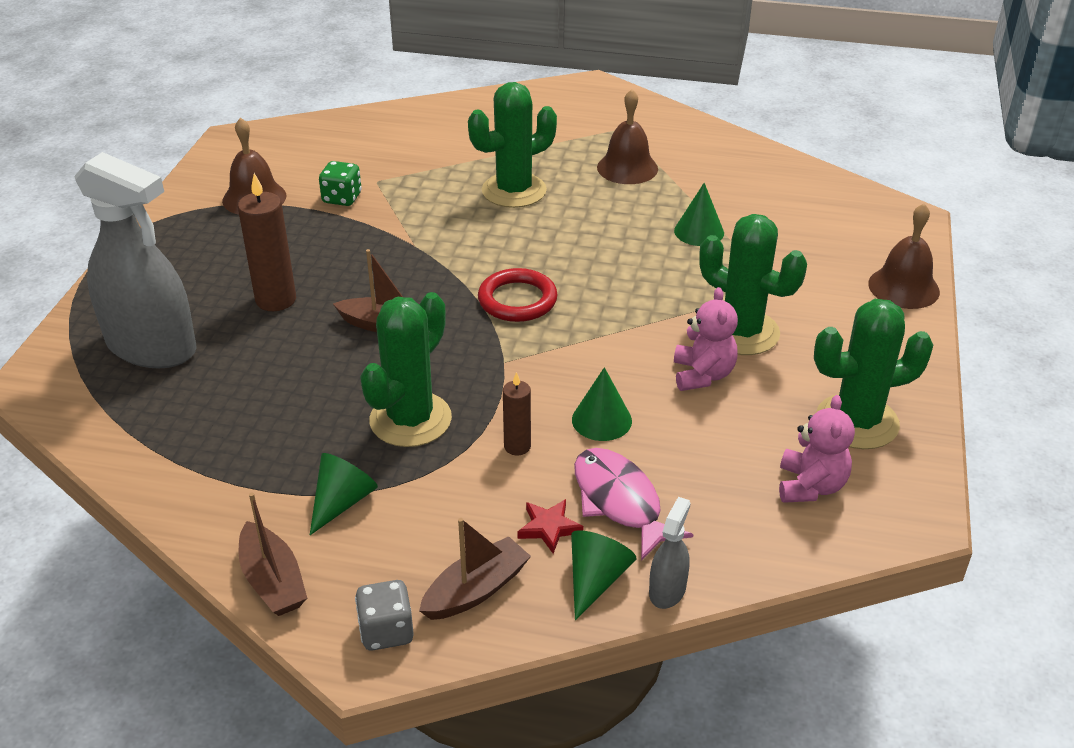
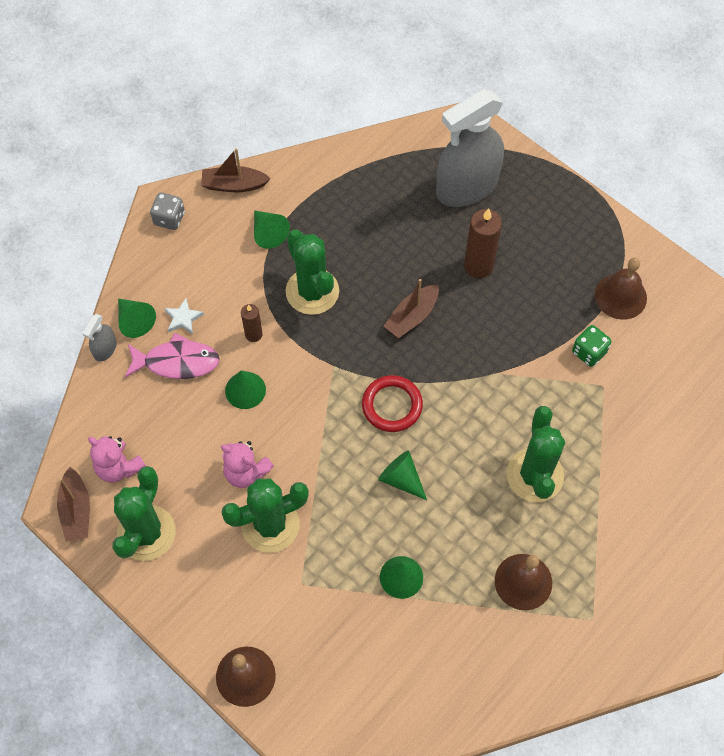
camera: 120 degrees right, 25 degrees up
(476, 590) = (167, 266): brown boat -> brown boat (76, 510)
(549, 528) = (183, 318): red star -> white star
(597, 265) = (401, 479): none -> green cone
(667, 590) = (105, 349): grey spray bottle -> grey spray bottle turned 60 degrees clockwise

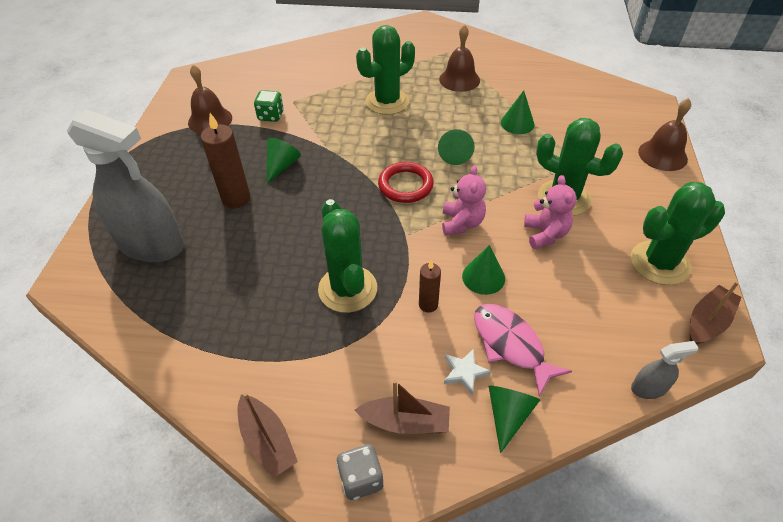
camera: 125 degrees left, 15 degrees down
(105, 349) = (561, 419): grey spray bottle -> grey spray bottle (648, 388)
(119, 467) = (641, 319): pink teddy bear -> pink teddy bear (461, 223)
(268, 233) = (309, 364): green cone -> green cone (281, 166)
(312, 291) = (347, 289): green cactus -> green cactus turned 45 degrees counterclockwise
(412, 316) = (317, 213): brown boat -> brown boat (405, 422)

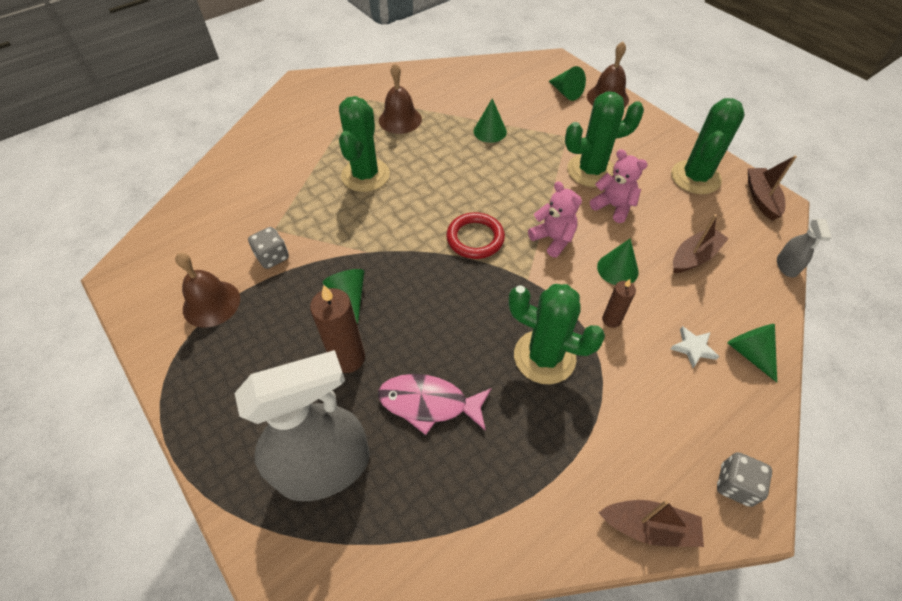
camera: 45 degrees left, 5 degrees up
(271, 116) = (272, 257): green dice -> grey dice
(405, 422) = (707, 418): brown boat -> brown boat (694, 257)
(455, 154) = (477, 186): green cone -> green cone (566, 92)
(510, 345) = (692, 304): pink fish -> pink fish (428, 403)
(648, 388) = (787, 266): grey spray bottle -> grey spray bottle turned 150 degrees clockwise

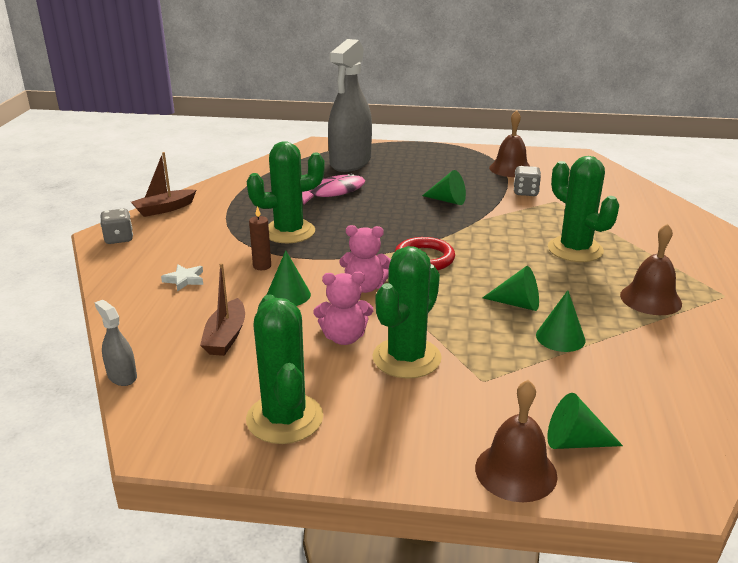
camera: 135 degrees right, 25 degrees down
(348, 358) = (401, 185): brown candle -> none
(749, 353) = (135, 297): green cone -> green cone (517, 304)
(761, 198) = (183, 438): brown boat -> none

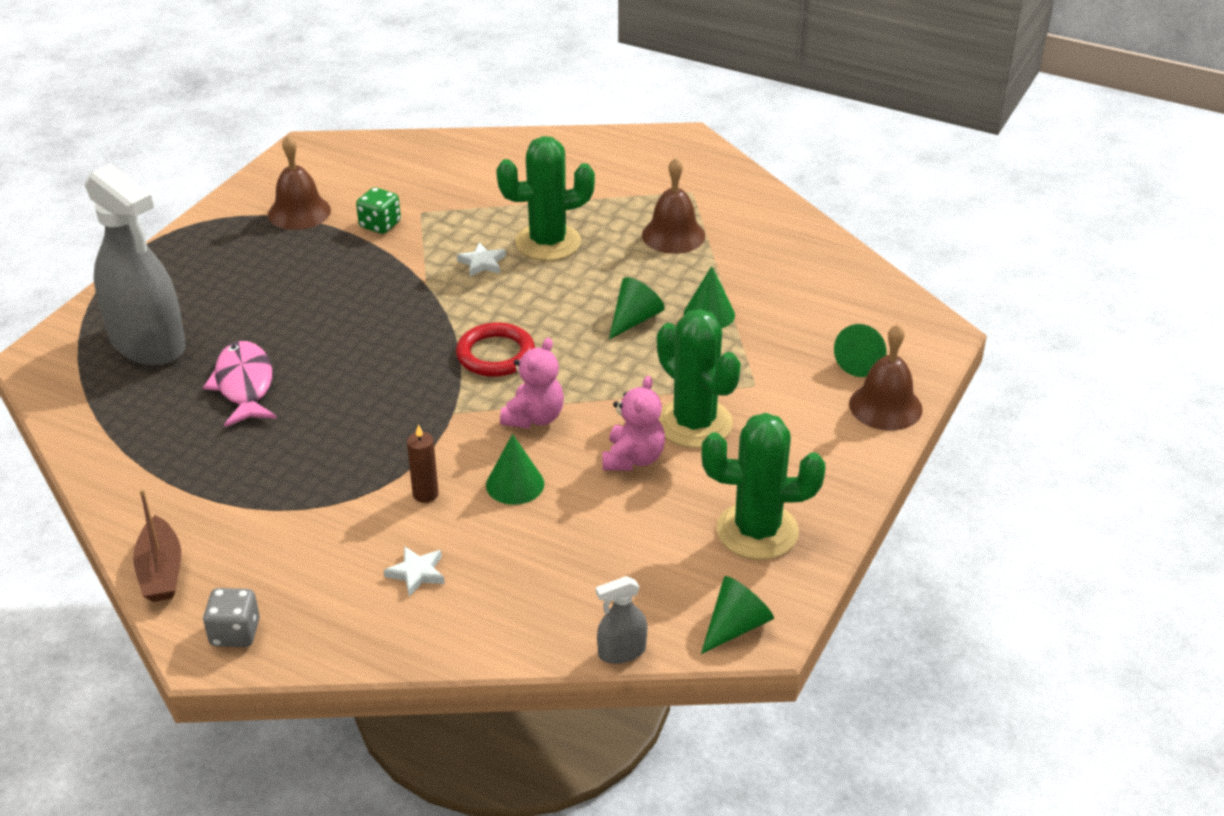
camera: 70 degrees left, 10 degrees up
(226, 336) = (581, 552): brown boat -> none
(289, 232) = (342, 452): green cactus -> none
(448, 200) = (354, 292): green cone -> green cone (736, 626)
(523, 232) = (482, 263): none -> white star
(525, 192) = (380, 225): grey dice -> green dice

